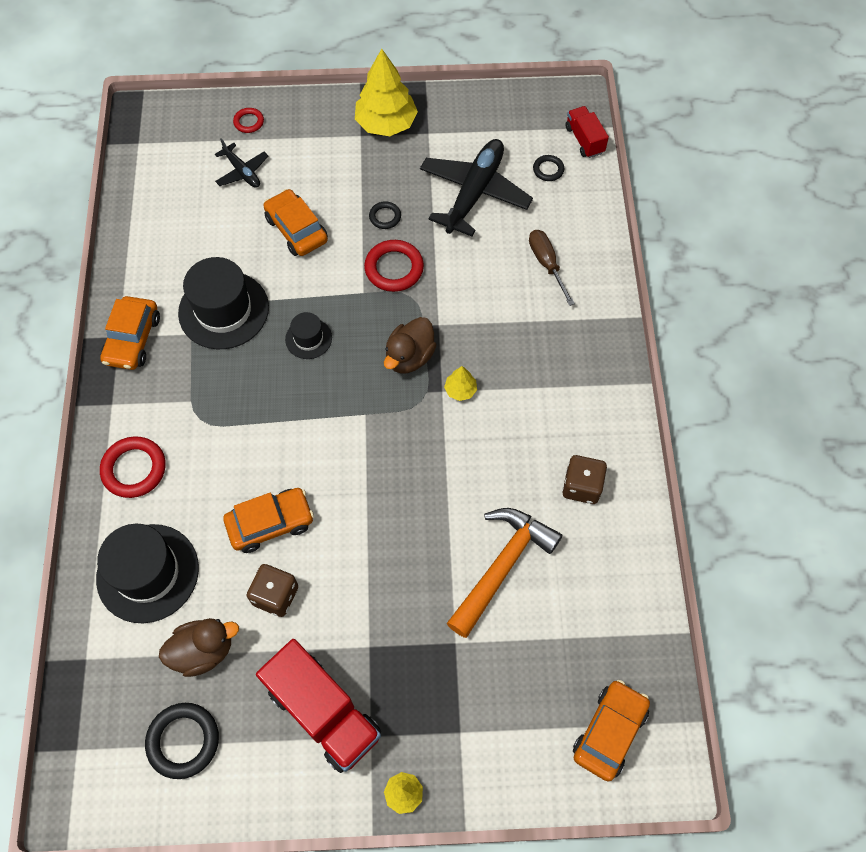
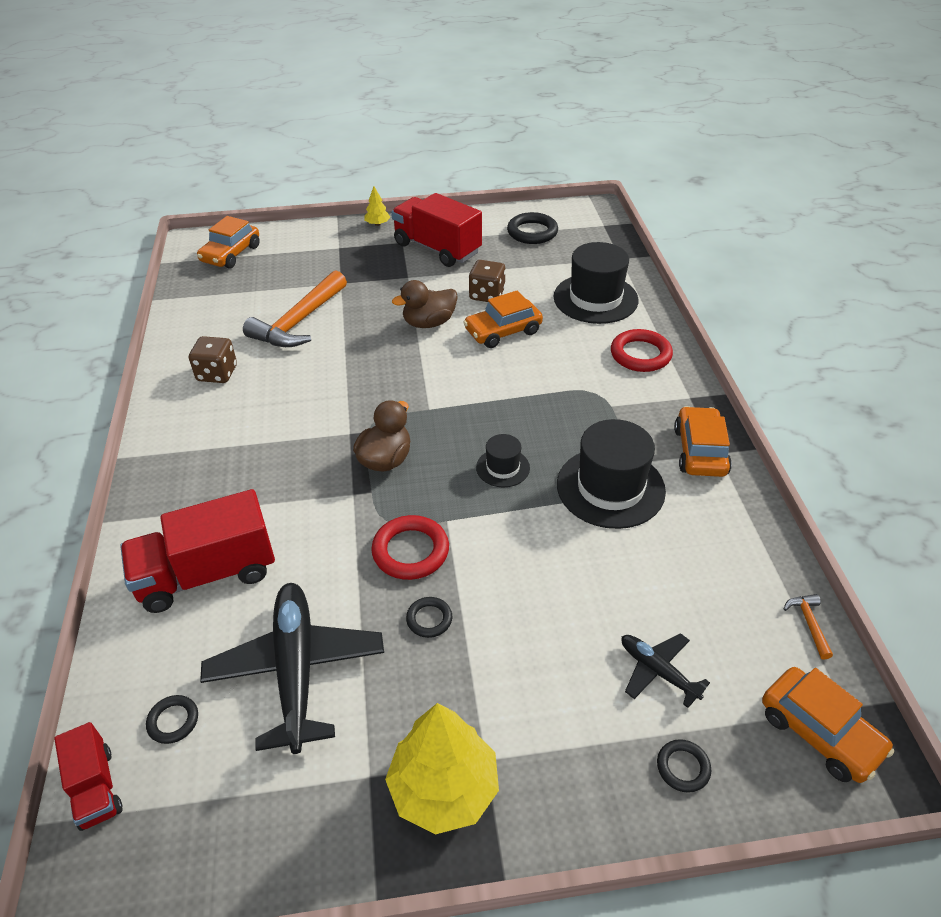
camera: 175 degrees right, 20 degrees down
(129, 192) = (808, 623): none -> orange hammer
(203, 651) = (534, 267): brown duck -> brown duck (429, 323)
(249, 122) = (683, 767): red ring -> black ring
(296, 229) = (550, 590): orange car -> orange car (819, 732)
(460, 390) = (329, 435): yellow tree -> none
(474, 192) = (296, 669): black plane -> black plane turned 150 degrees clockwise
(546, 264) = (207, 574): brown screwdriver -> red truck

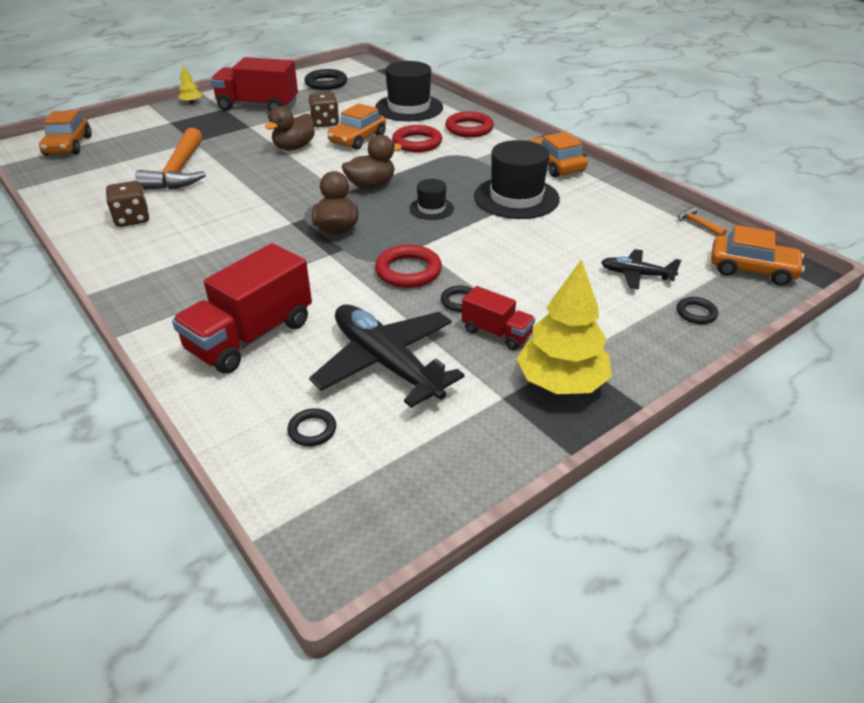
camera: 30 degrees left, 5 degrees down
(96, 787) = (283, 496): red truck -> red truck (496, 333)
(465, 408) = (371, 185): none -> brown duck
(563, 358) = (417, 143): none -> red ring

